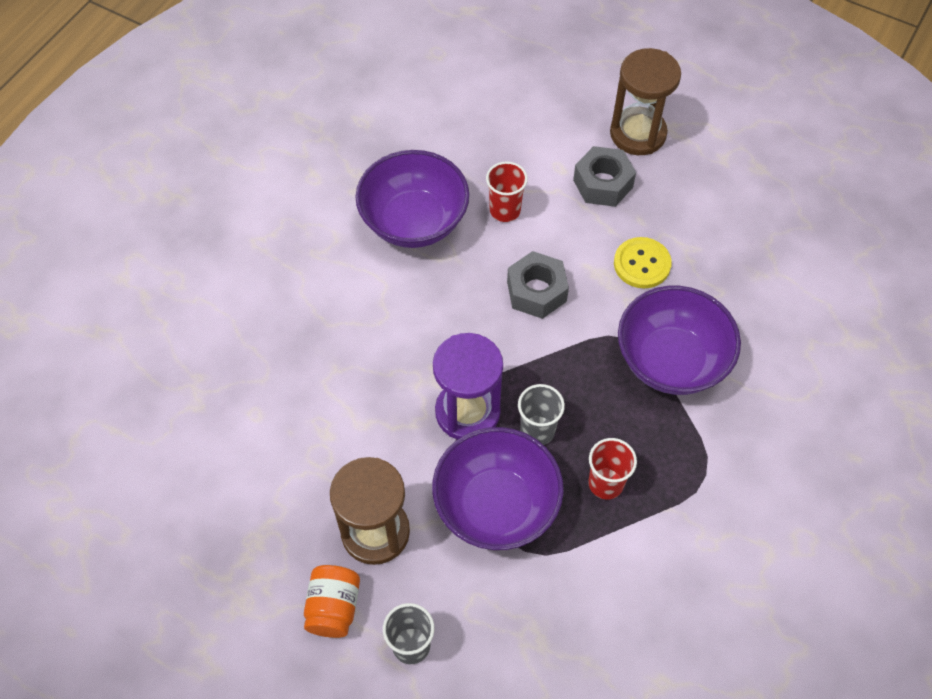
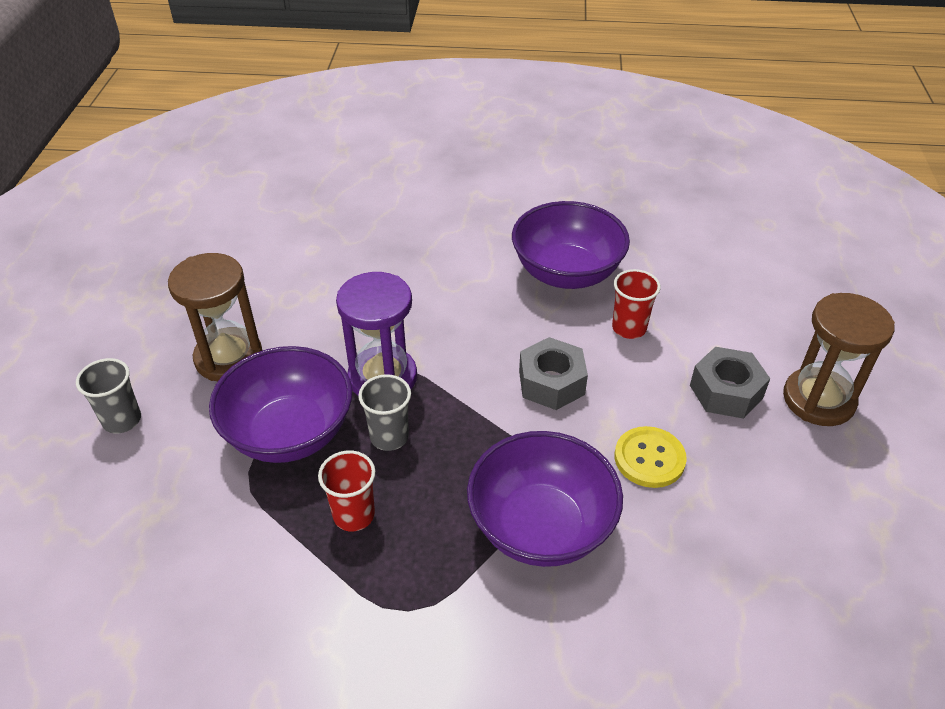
camera: 65 degrees right, 15 degrees down
(334, 607) = (146, 357): orange jar -> none

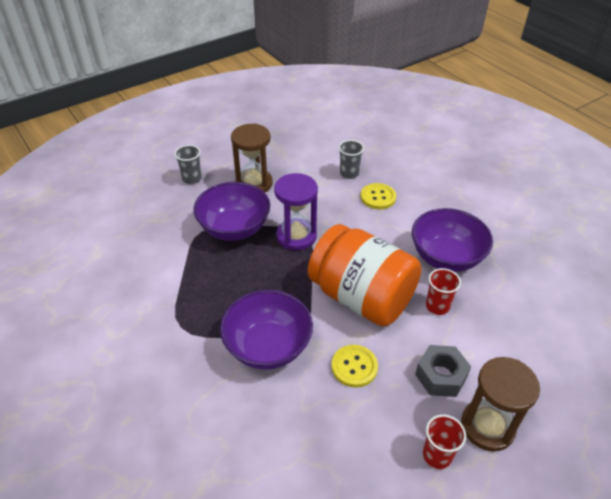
camera: 50 degrees right, 0 degrees up
(354, 515) = (212, 277): red cup -> red cup (437, 455)
(389, 437) = (265, 261): grey cup -> grey cup (349, 173)
(408, 261) = (378, 197): none -> yellow button
(551, 383) = (361, 297): grey nut -> orange jar

